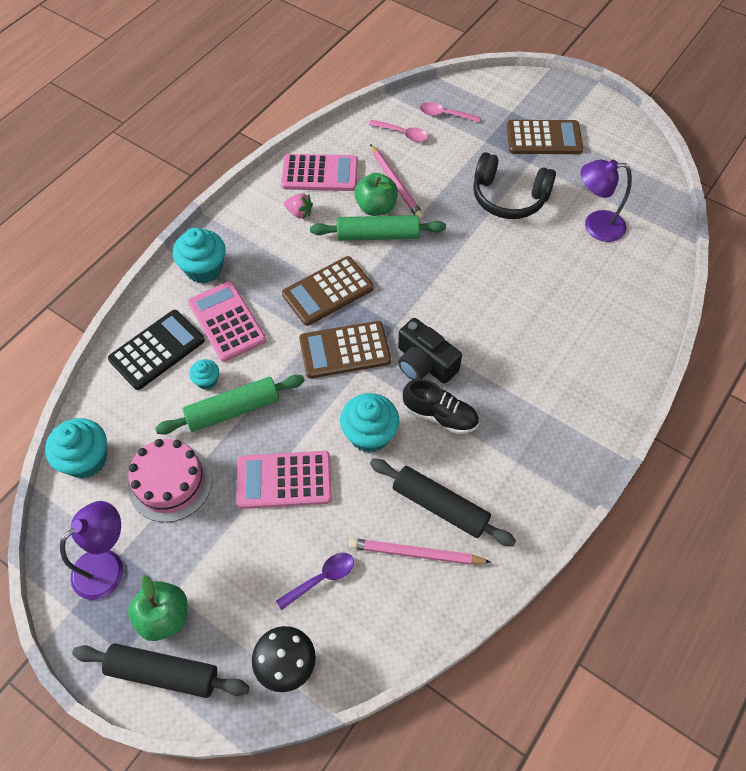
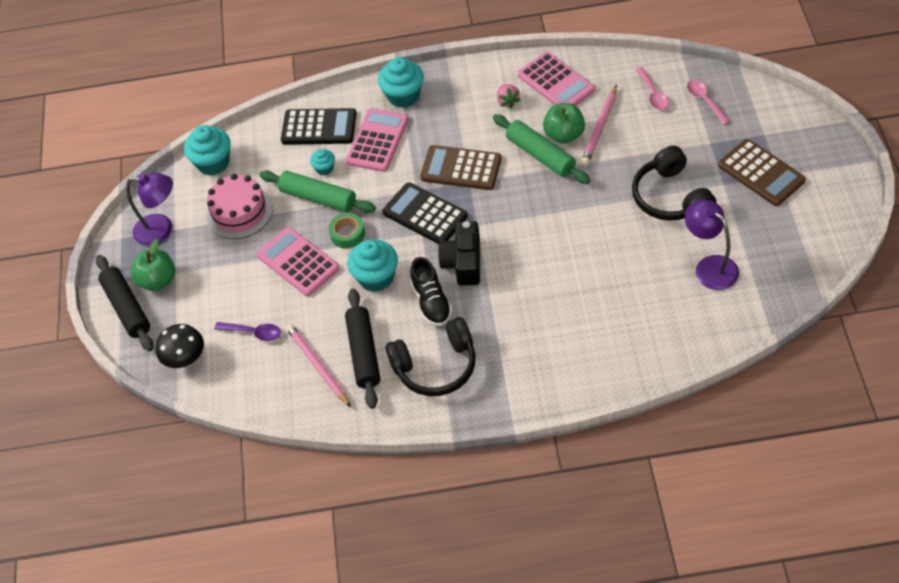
camera: 55 degrees right, 5 degrees down
(298, 419) = (347, 234): none -> green tape
(345, 350) = (425, 214): brown calculator -> black calculator
(509, 464) = (436, 366): none -> black headphones

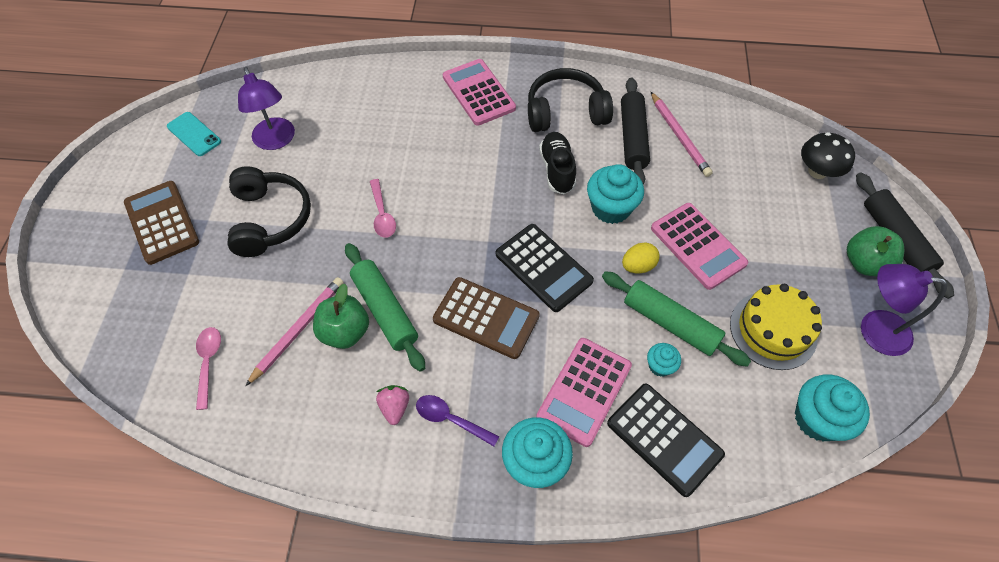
camera: 175 degrees left, 5 degrees up
(239, 212) = (773, 330): pink cake -> yellow cake
(253, 332) = (746, 181): purple spoon -> purple spoon (450, 419)
(319, 127) = (664, 439): black calculator -> black calculator turned 150 degrees counterclockwise
(347, 234) = (638, 266): green tape -> yellow egg
(463, 262) = (514, 202): black camera -> none
(556, 82) = (319, 421): pink calculator -> pink calculator (478, 93)
(705, 101) = (155, 333): pink spoon -> pink spoon (382, 214)
(793, 254) = (194, 134): none -> turquoise phone

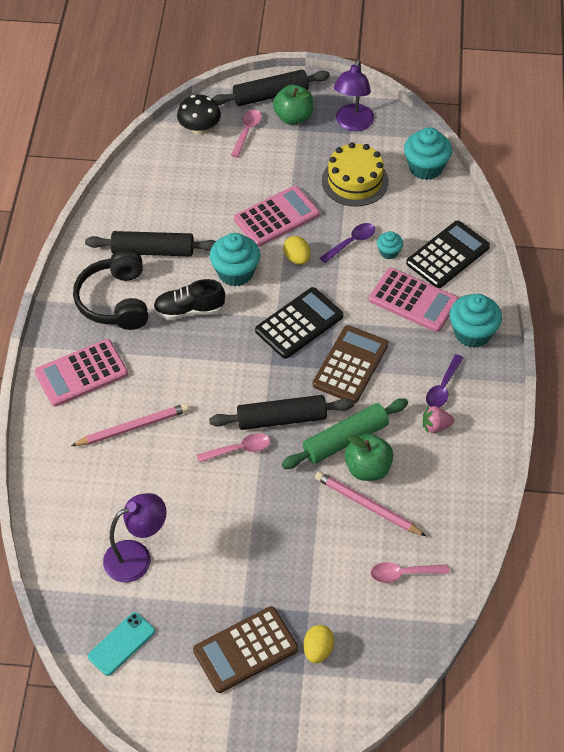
camera: 90 degrees left, 5 degrees down
(144, 281) = (318, 650): none -> yellow egg
(270, 219) = (243, 547): black headphones -> none
(417, 251) = (282, 418): none -> black rolling pin
(670, 323) = (351, 242): green rolling pin -> purple spoon
(679, 136) = (153, 217): pink pencil -> pink pencil (133, 427)
(826, 216) = (247, 132): none -> pink spoon

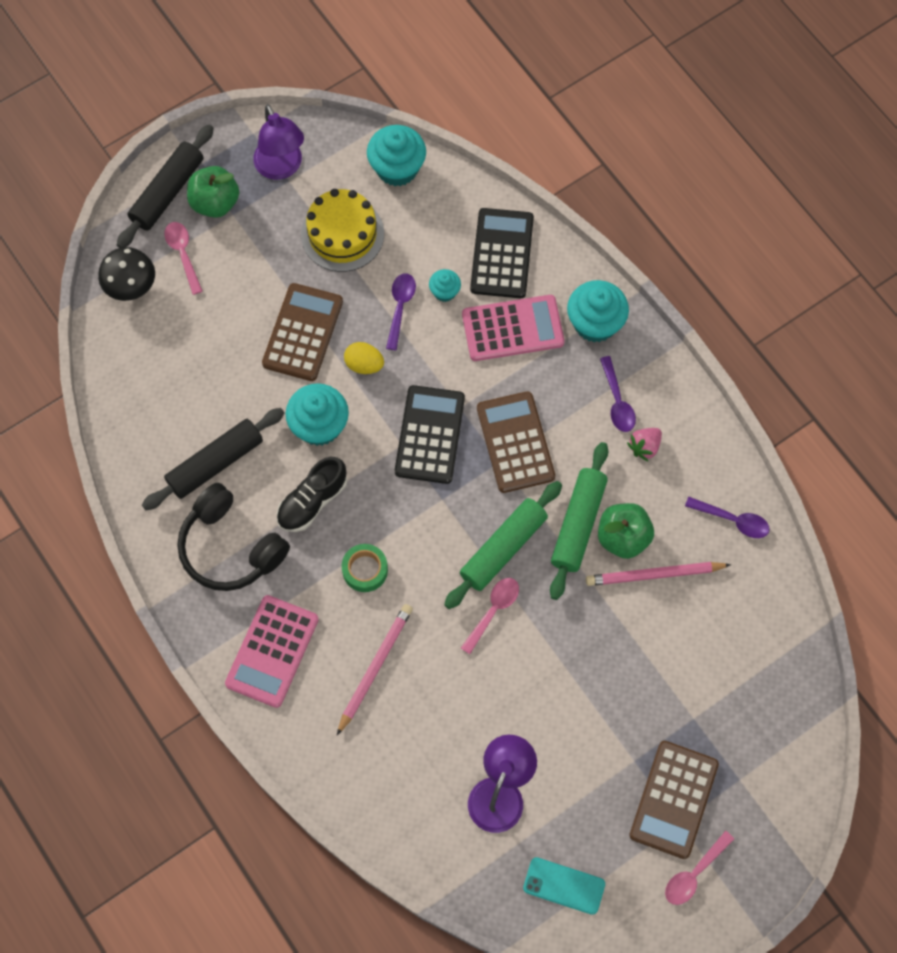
camera: 40 degrees left, 15 degrees up
(121, 644) = (564, 886): turquoise phone -> turquoise phone turned 75 degrees counterclockwise
(182, 369) = (365, 570): none -> green tape
(276, 217) = (302, 332): pink calculator -> brown calculator
(282, 418) = (503, 548): black rolling pin -> green rolling pin
(318, 650) = (733, 748): yellow egg -> none
(403, 574) = (741, 616): pink spoon -> pink spoon (694, 873)
(455, 512) = (733, 520): none -> purple spoon

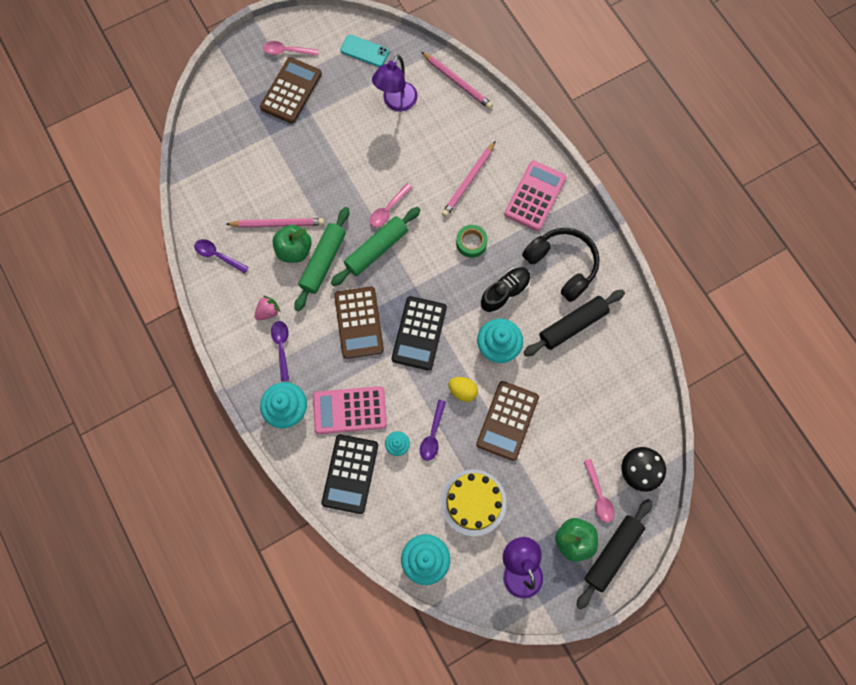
camera: 175 degrees left, 5 degrees up
(404, 840) = (457, 82): none -> pink pencil
(694, 873) = (286, 51): pink spoon -> pink spoon turned 135 degrees counterclockwise

